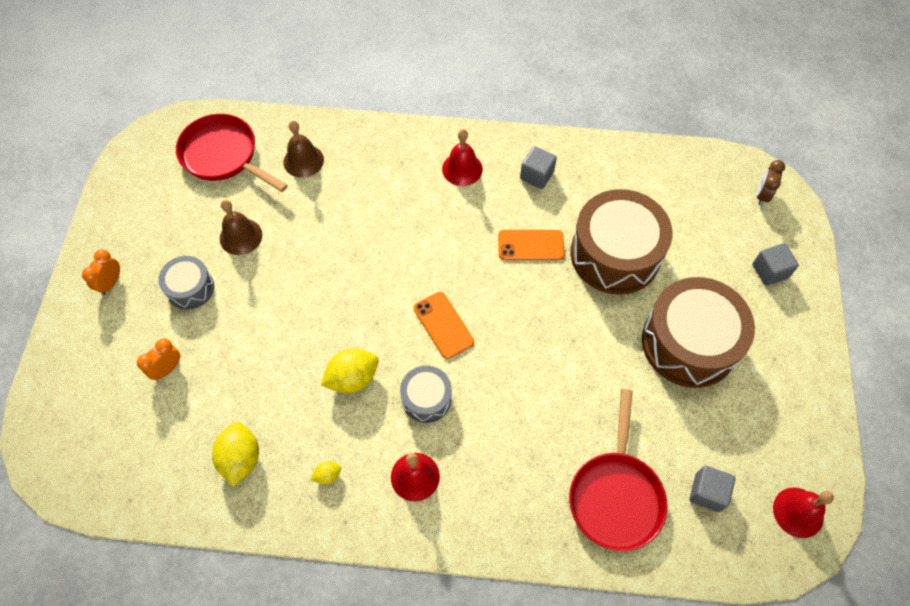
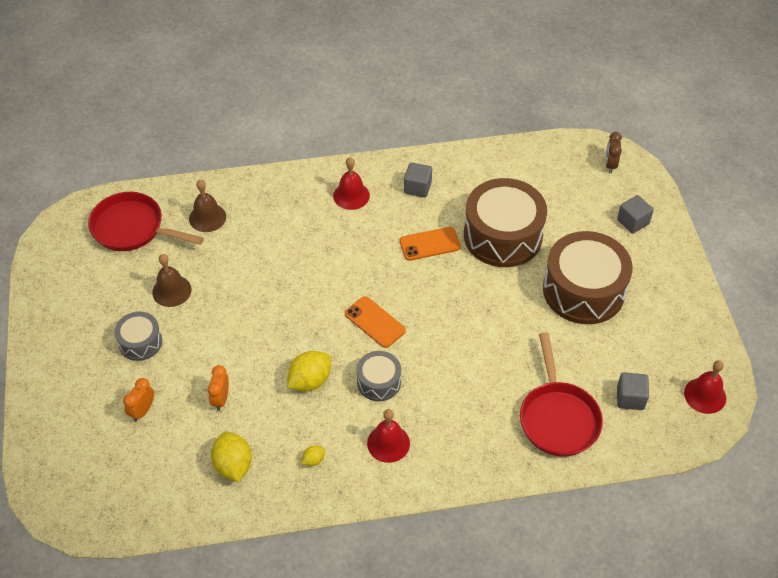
camera: 15 degrees left, 10 degrees down
(111, 283) = (65, 354): orange clock -> orange clock (221, 399)

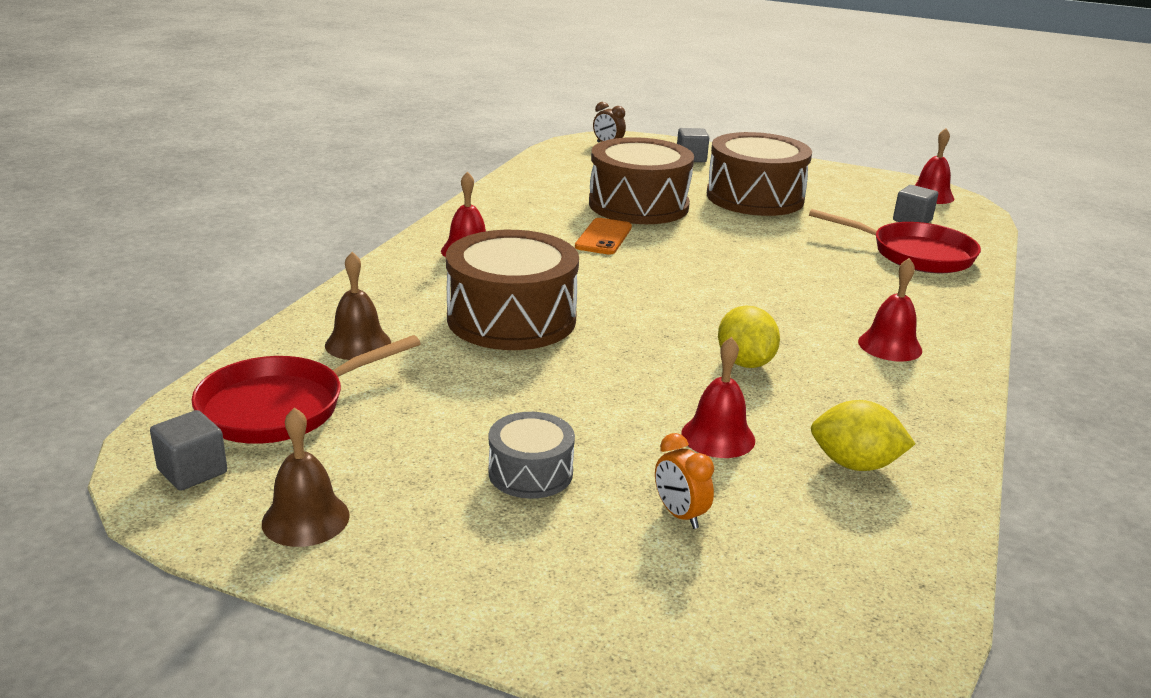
camera: 60 degrees left, 25 degrees down
(171, 291) = (458, 413): brown bell -> brown bell (305, 519)
(221, 399) = (718, 436): orange clock -> red bell
(281, 259) = (511, 319): none -> brown drum
(313, 460) = (885, 400): yellow lemon -> none
(375, 322) = (688, 297): orange phone -> none
(379, 382) = (786, 323): grey drum -> none
(417, 188) = (511, 218): grey cube -> grey cube (192, 471)

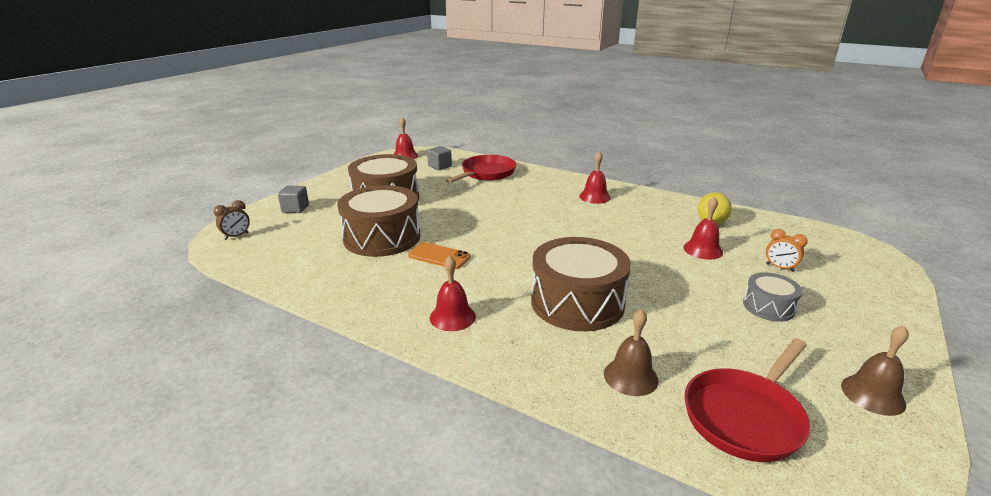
camera: 80 degrees left, 0 degrees up
(192, 471) = (860, 461): grey cube -> none
(281, 407) = (745, 416): red pan -> red pan turned 75 degrees clockwise
(679, 515) = (779, 268): orange clock -> orange clock turned 60 degrees clockwise
(745, 363) = (622, 233): yellow lemon -> none

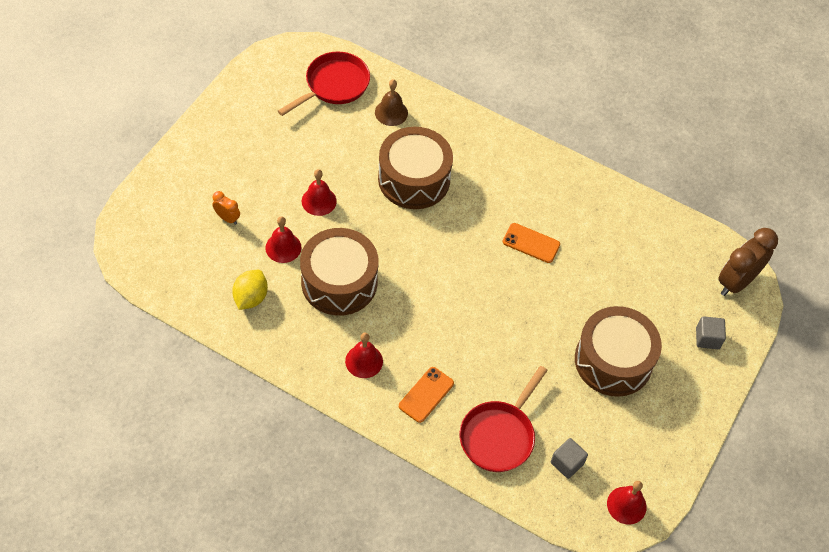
camera: 175 degrees right, 30 degrees up
(236, 236) = (736, 282): brown clock -> brown clock, size x2.01
(382, 237) = (592, 276): brown drum -> brown drum (339, 282)
(452, 317) = (508, 166): red bell -> red bell (319, 201)
(541, 185) = (426, 394): none -> orange phone
(768, 307) = (267, 170): grey drum -> none
(873, 394) = (250, 96): brown bell -> none

